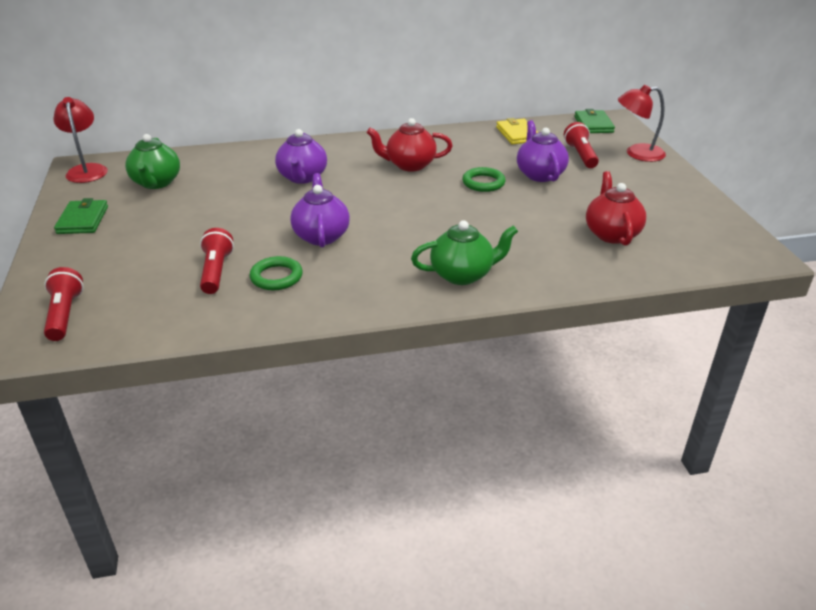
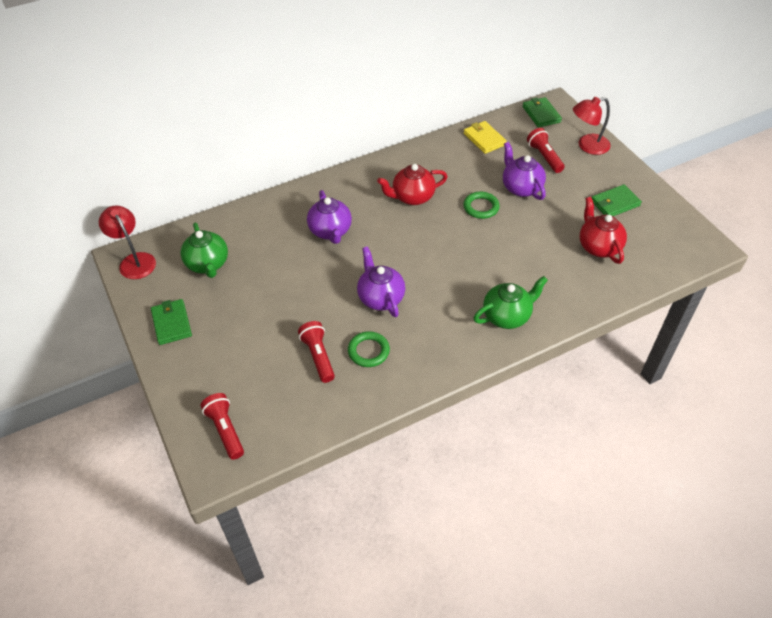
camera: 15 degrees left, 15 degrees up
(650, 201) = (615, 203): none -> green wallet

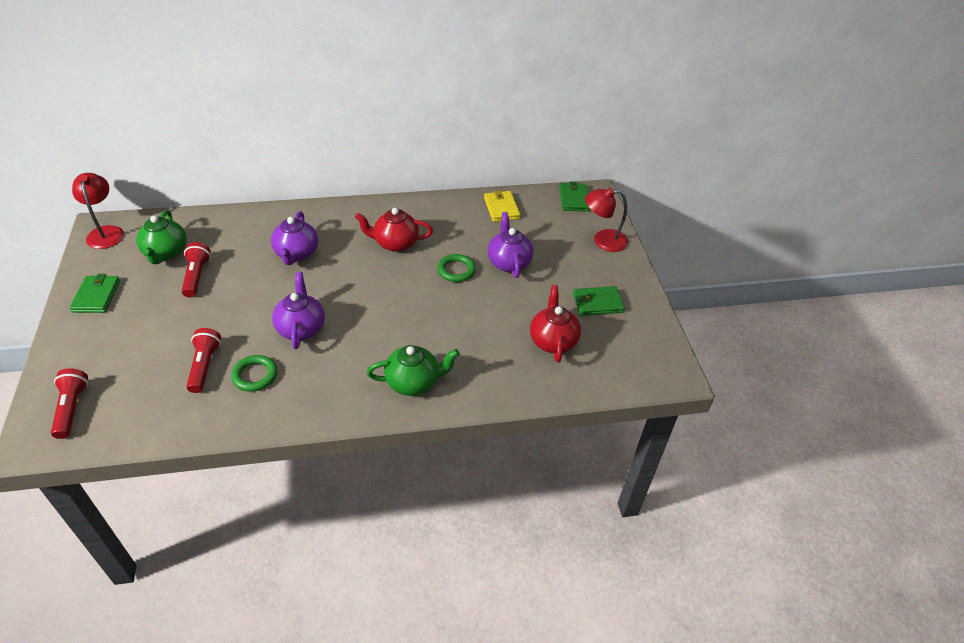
camera: 15 degrees right, 5 degrees down
(544, 157) = (551, 240): red flashlight -> red flashlight (196, 276)

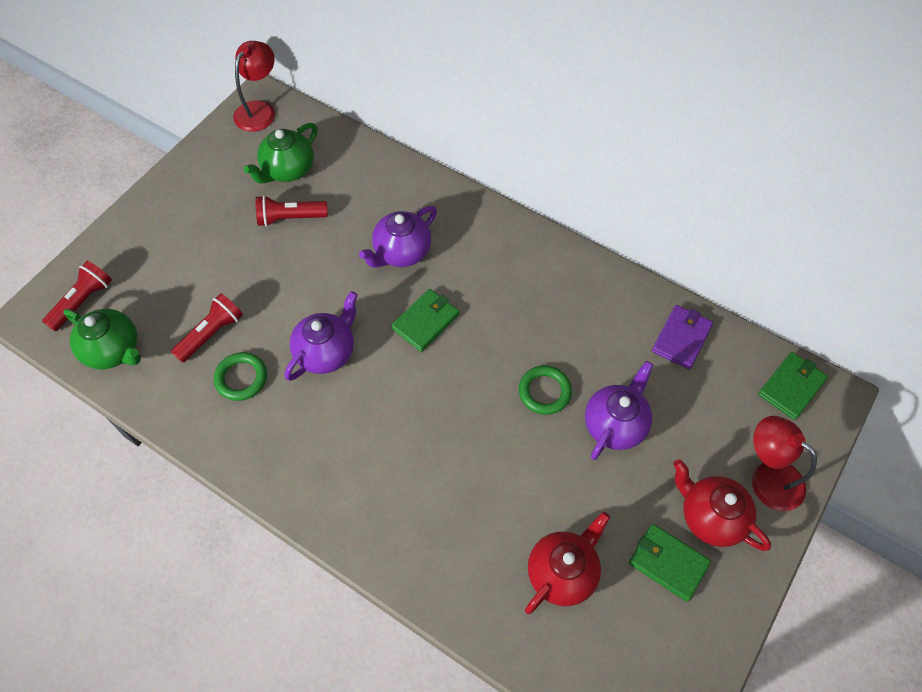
camera: 45 degrees right, 15 degrees up
(96, 296) = (194, 185): green wallet -> green wallet (425, 321)
(196, 276) = (290, 218): red flashlight -> red flashlight turned 135 degrees counterclockwise
(395, 243) = (512, 307): red teapot -> red teapot (710, 517)
(413, 382) = (370, 504): green teapot -> green teapot (114, 350)
(501, 208) = (681, 338): yellow wallet -> purple wallet

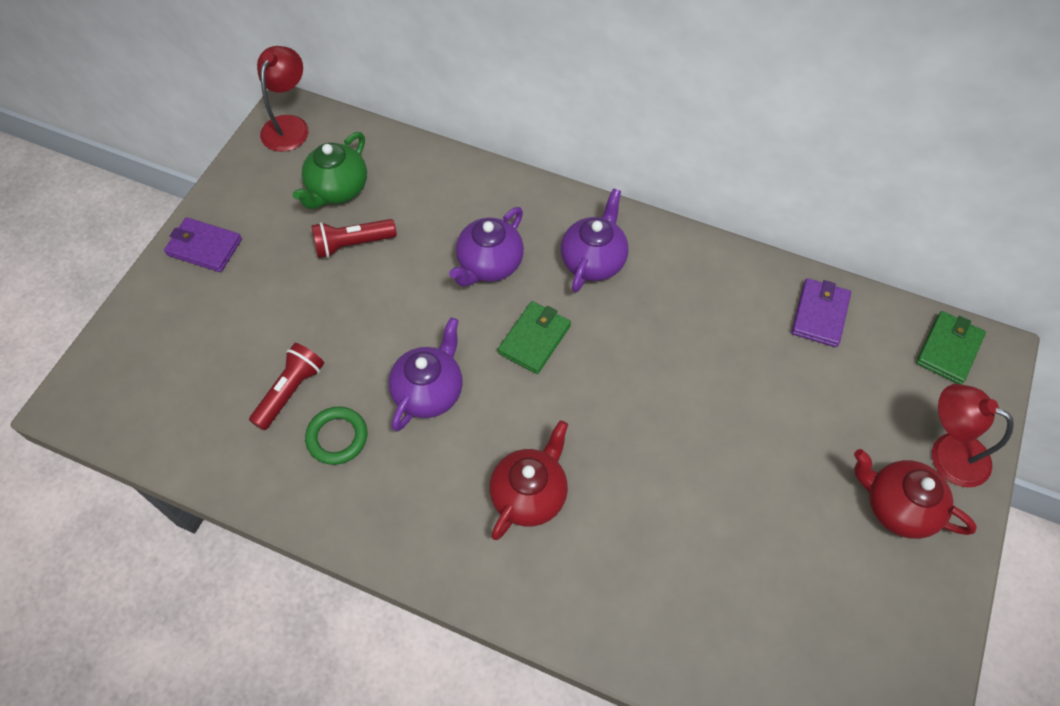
camera: 10 degrees left, 0 degrees up
(83, 301) = (128, 377): red flashlight -> none
(114, 350) = (178, 429): green teapot -> none
(167, 203) = (204, 247): none -> purple wallet
(544, 392) = (685, 397): green ring -> none
(562, 572) = (752, 598): red teapot -> red teapot (529, 494)
(615, 424) = (771, 421): purple teapot -> purple teapot (593, 261)
(668, 563) = (864, 566): green wallet -> none

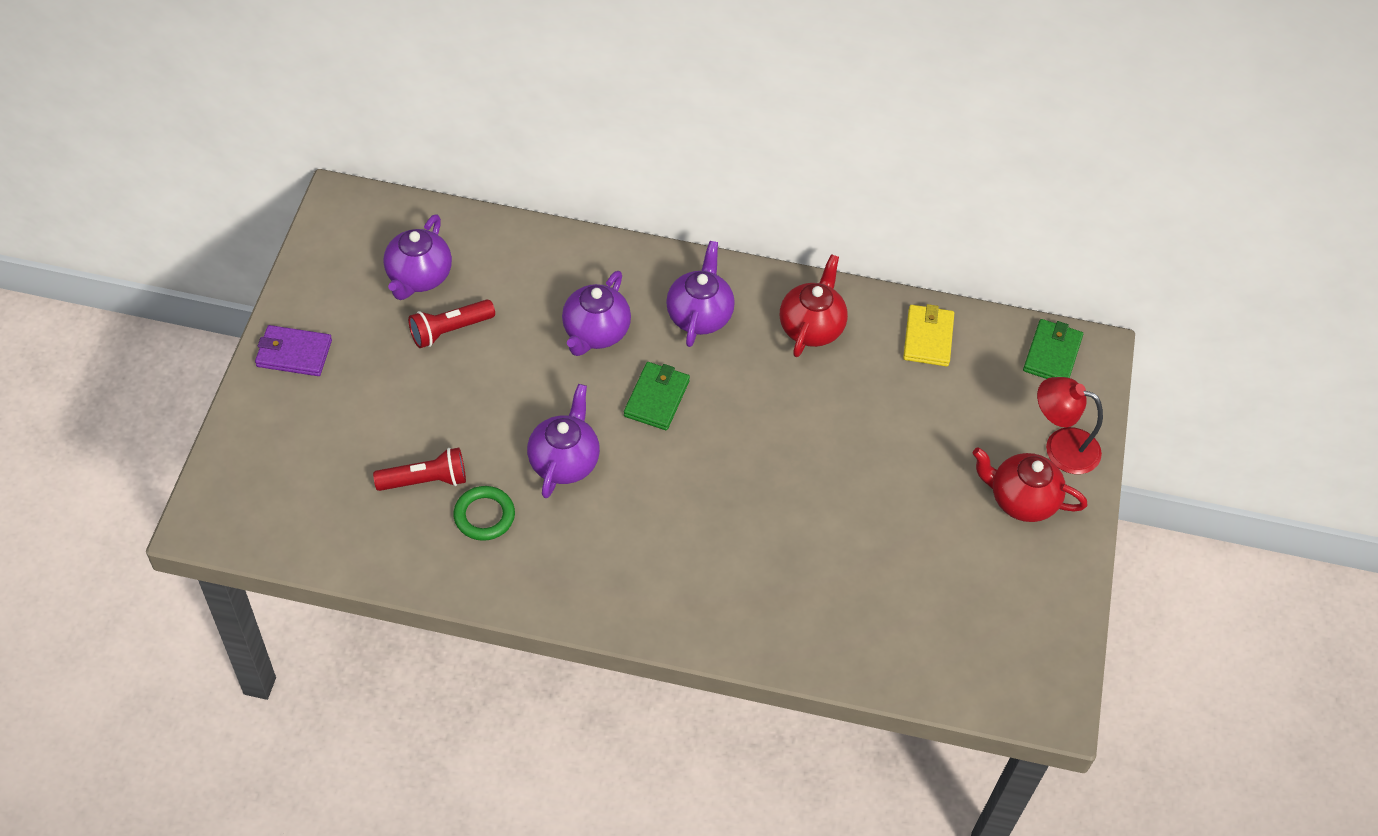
camera: 15 degrees left, 5 degrees down
(289, 125) = (347, 216): red lamp -> none
(290, 391) = (425, 480): red flashlight -> red flashlight turned 60 degrees clockwise
(337, 189) = (419, 277): green teapot -> purple teapot
(529, 494) = (682, 539): red teapot -> red teapot (811, 327)
(819, 314) = (928, 338): purple wallet -> yellow wallet

